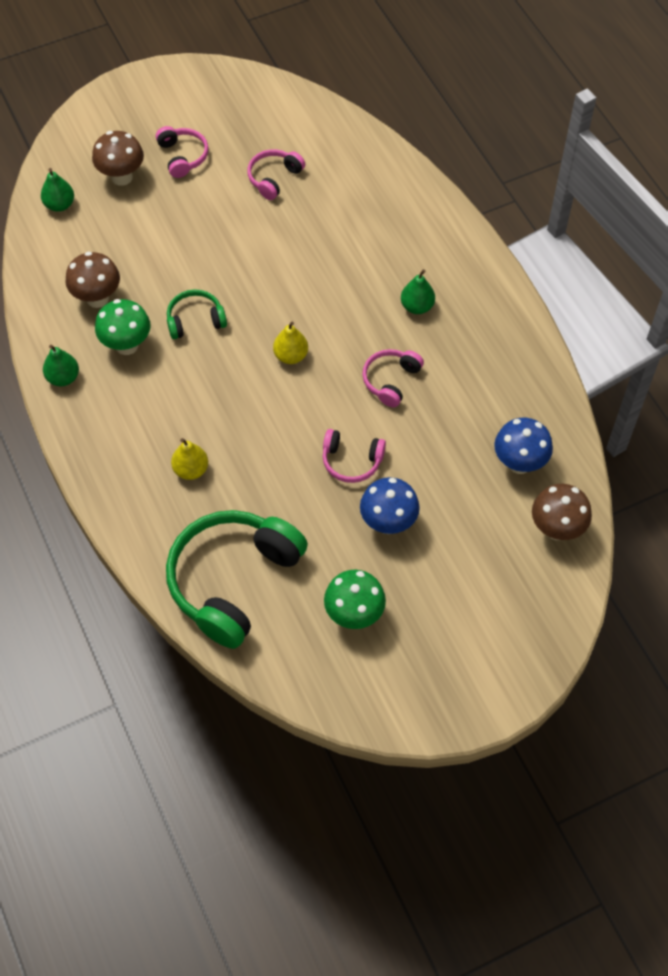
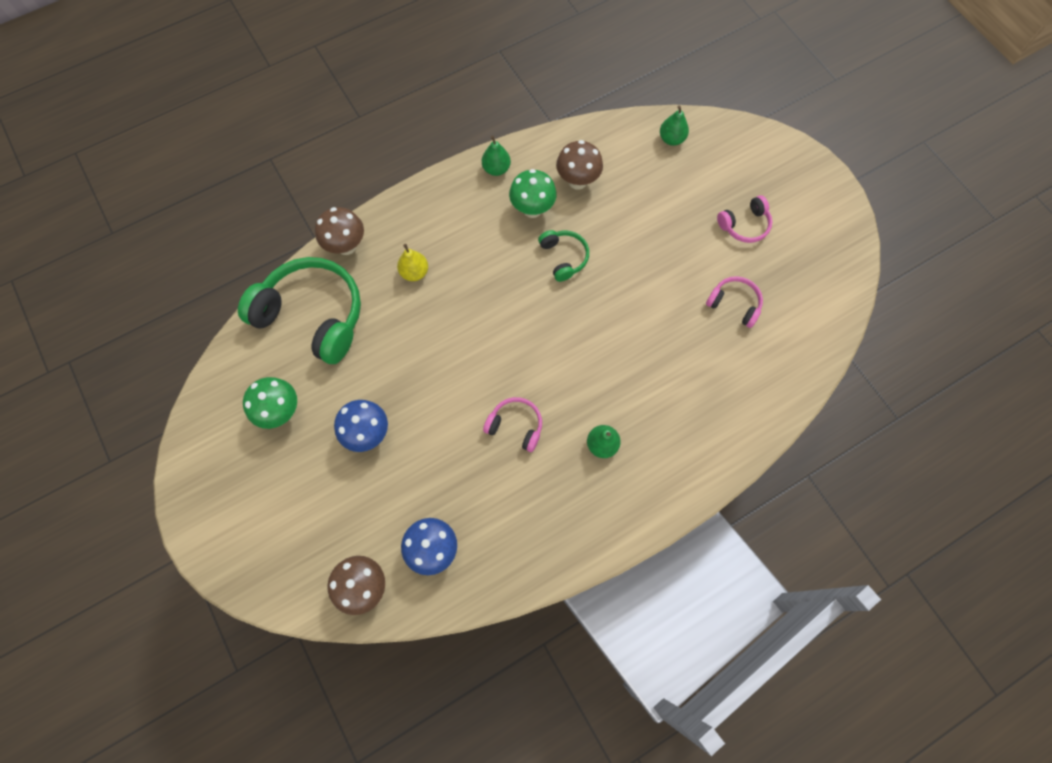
camera: 85 degrees right, 10 degrees up
(122, 177) = (711, 180): brown mushroom -> brown mushroom (346, 246)
(291, 356) = (534, 338): yellow pear -> none
(351, 461) = (428, 398): pink headphones -> none

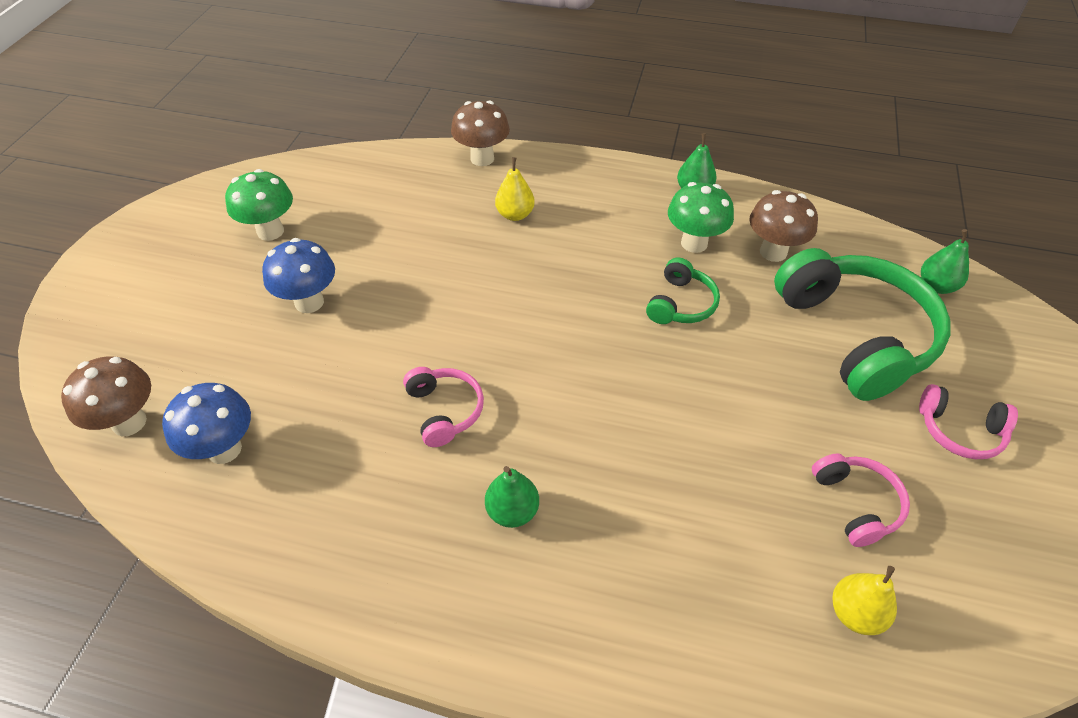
camera: 45 degrees right, 20 degrees down
(313, 315) = (389, 185): green headphones -> green headphones (855, 335)
(773, 358) = (855, 613): none -> yellow pear

